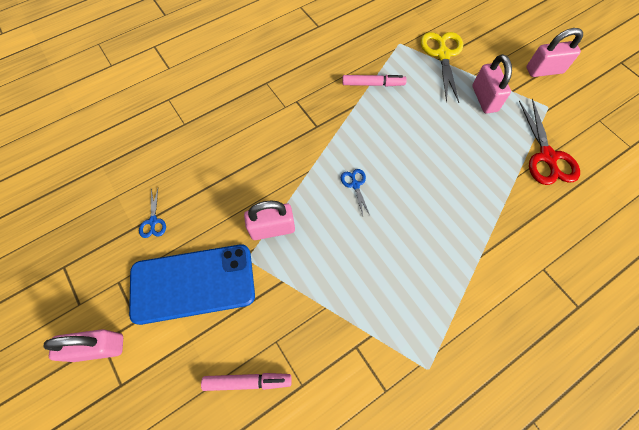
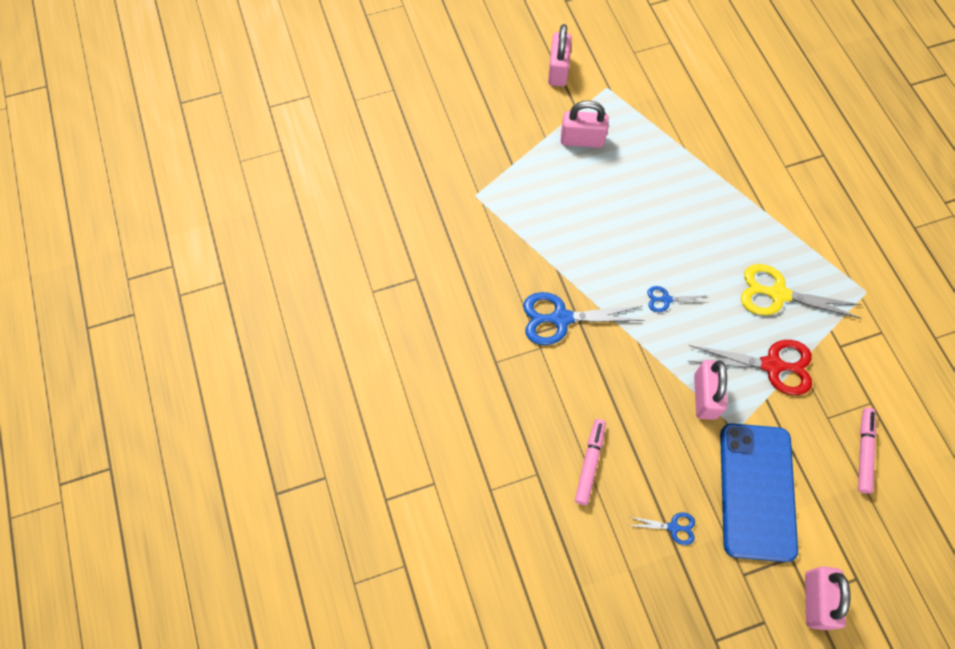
camera: 75 degrees left, 0 degrees up
(313, 115) = (561, 318): none -> blue scissors
(373, 84) = (531, 242): pink marker -> pink marker (589, 463)
(442, 55) = (507, 157): yellow scissors -> yellow scissors (778, 294)
(547, 156) = (667, 114): red scissors -> red scissors (771, 365)

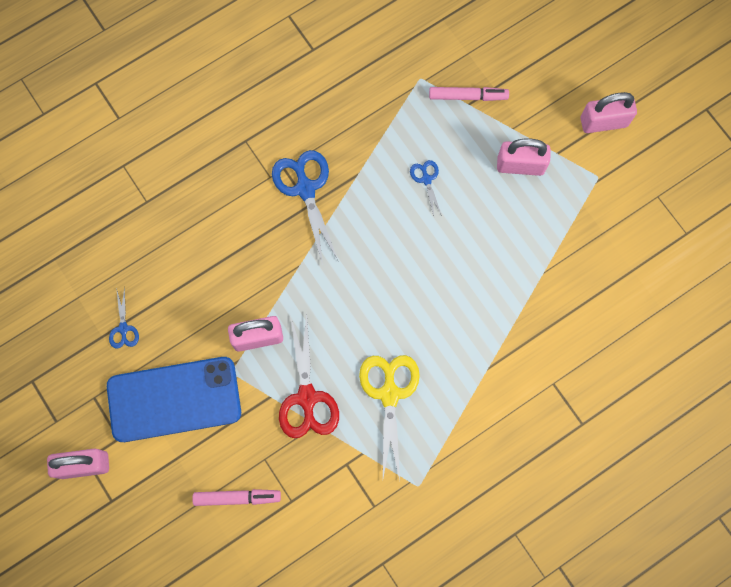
camera: 75 degrees right, 10 degrees up
(582, 140) = (520, 165): pink padlock -> pink padlock turned 75 degrees counterclockwise
(589, 463) = (167, 244): pink marker -> pink marker (468, 96)
(666, 299) = (353, 283): blue scissors -> blue scissors (426, 179)

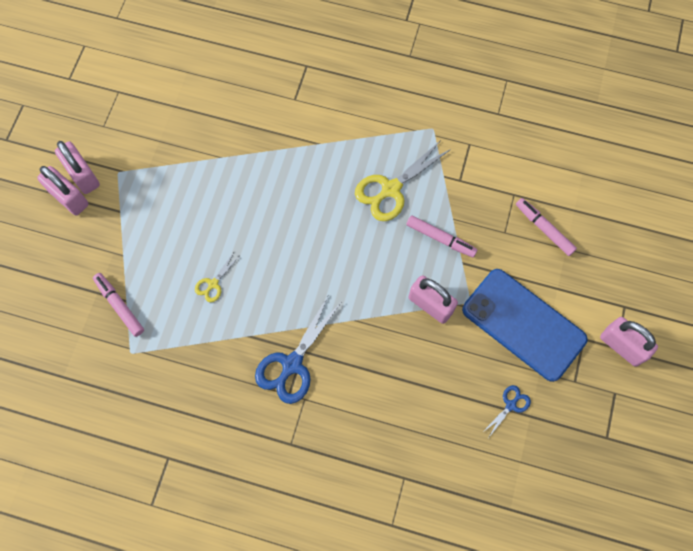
camera: 130 degrees left, 5 degrees down
(307, 397) = (440, 238): red scissors -> pink marker
(426, 179) = (213, 284): blue scissors -> yellow scissors
(520, 165) = (149, 228): pink padlock -> pink padlock (83, 175)

